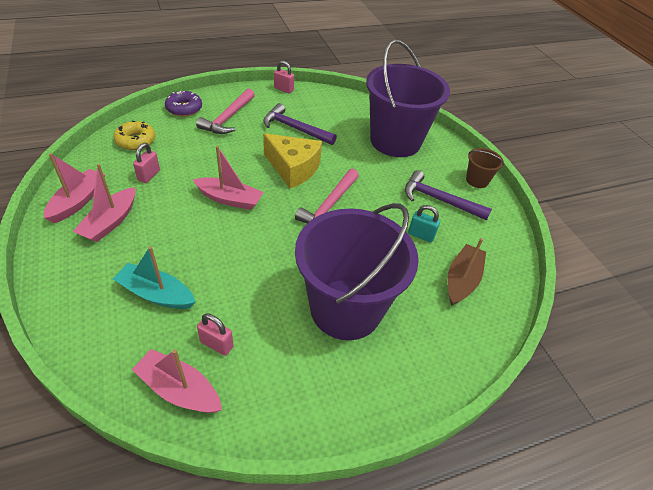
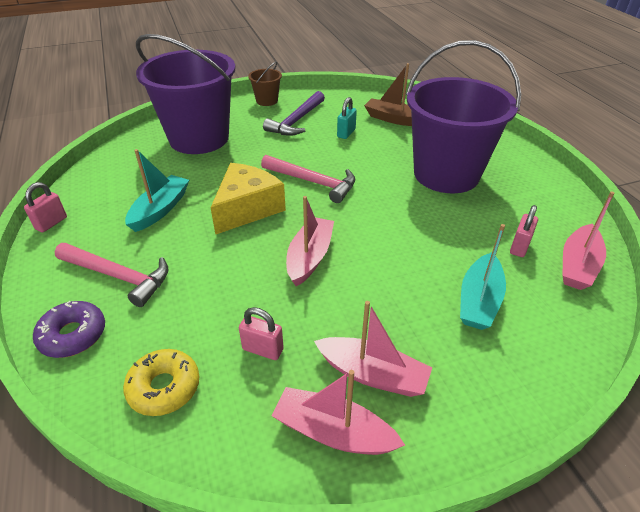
camera: 85 degrees left, 5 degrees down
(295, 128) = (160, 209): purple hammer -> turquoise boat

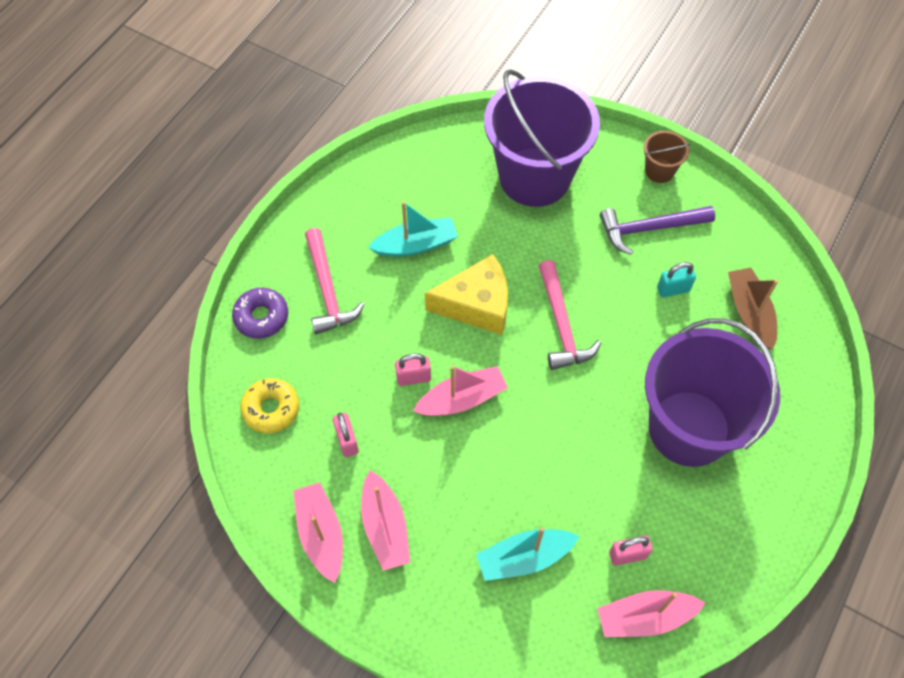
camera: 50 degrees right, 20 degrees up
(51, 223) = (334, 190): pink padlock -> pink padlock (413, 378)

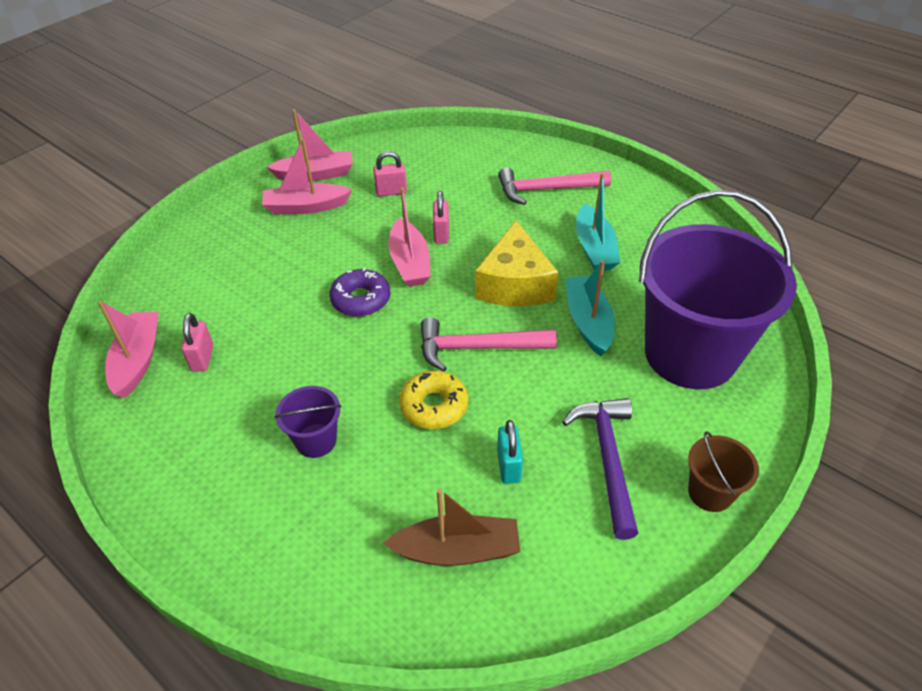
camera: 100 degrees right, 15 degrees down
(261, 317) = (524, 153): purple donut -> purple donut (361, 299)
(271, 409) = (434, 155): yellow donut -> yellow donut (434, 406)
(524, 558) = (238, 285): turquoise boat -> turquoise boat (588, 322)
(689, 428) = (316, 440): purple bucket -> purple bucket, size x0.41

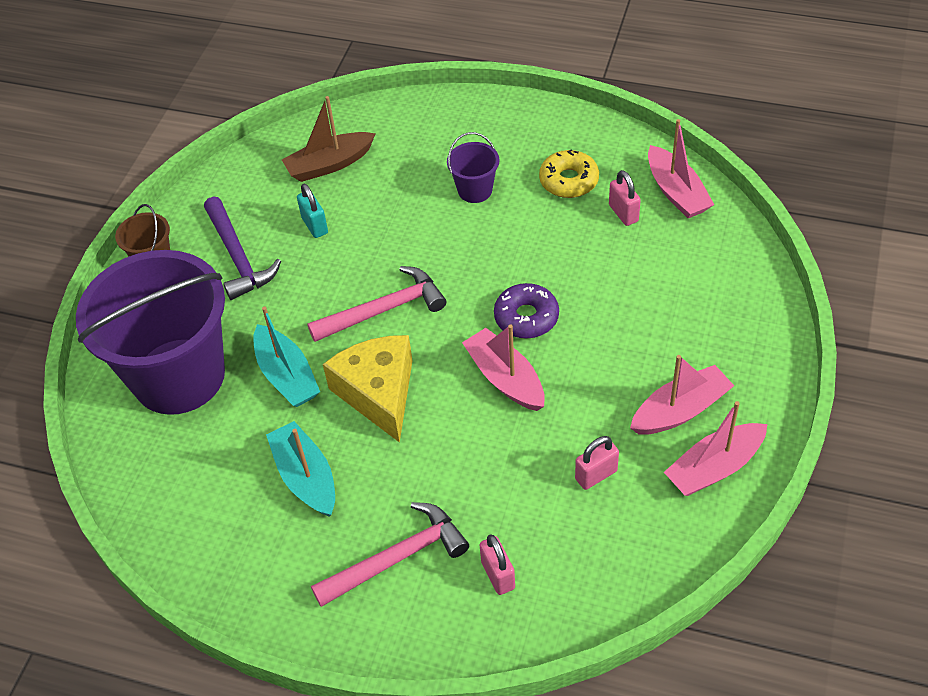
camera: 160 degrees right, 5 degrees up
(434, 406) = (396, 247): yellow donut -> yellow donut (569, 181)
(441, 234) = (493, 431): pink padlock -> pink padlock (498, 575)

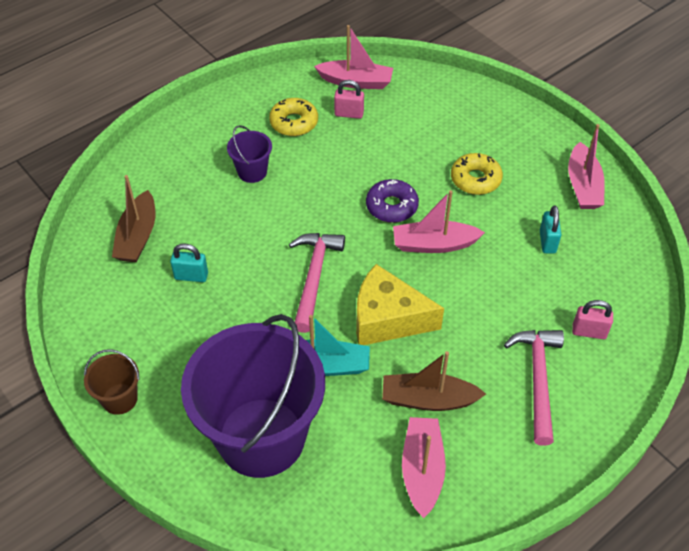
camera: 60 degrees left, 0 degrees up
(238, 257) = (174, 339): purple hammer -> none
(306, 477) = (428, 399): turquoise boat -> brown boat
(596, 475) = (547, 242): pink padlock -> turquoise padlock
(630, 365) = (475, 179): none -> yellow donut
(680, 410) = (529, 176): pink boat -> pink boat (422, 470)

